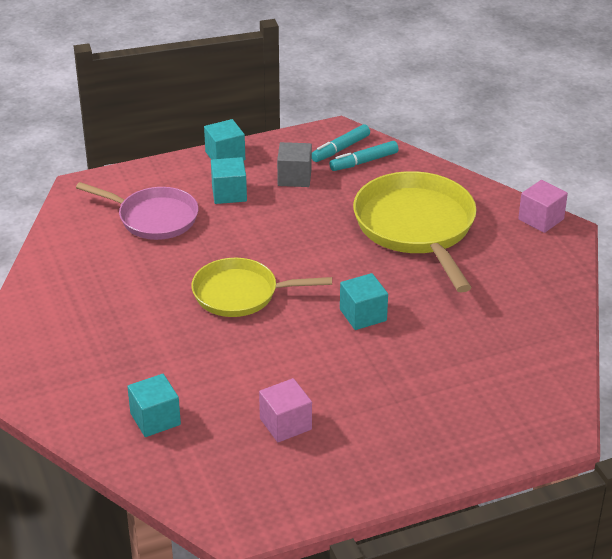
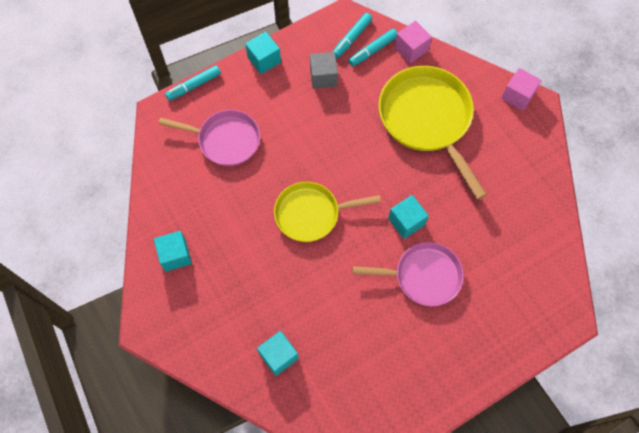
camera: 10 degrees left, 30 degrees up
(131, 168) = (194, 86): none -> turquoise marker
(229, 193) = (277, 103): turquoise cube -> turquoise cube (175, 255)
(285, 424) = (374, 344): pink cube -> pink cube (411, 49)
(371, 368) = (423, 276): none -> pink pan

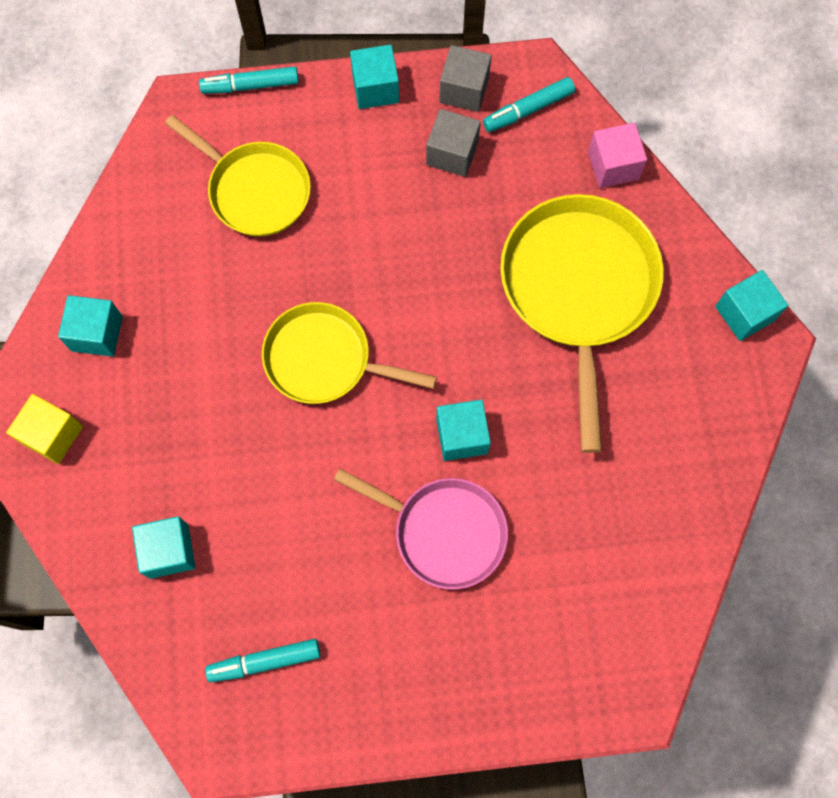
camera: 25 degrees right, 5 degrees up
(178, 322) = (52, 435): none -> yellow cube
(225, 140) = (255, 190): pink pan -> yellow pan
(312, 42) = (464, 90): none -> grey cube
(373, 50) = (551, 143): turquoise marker -> turquoise marker (265, 661)
(517, 96) = (744, 313): pink cube -> turquoise cube

